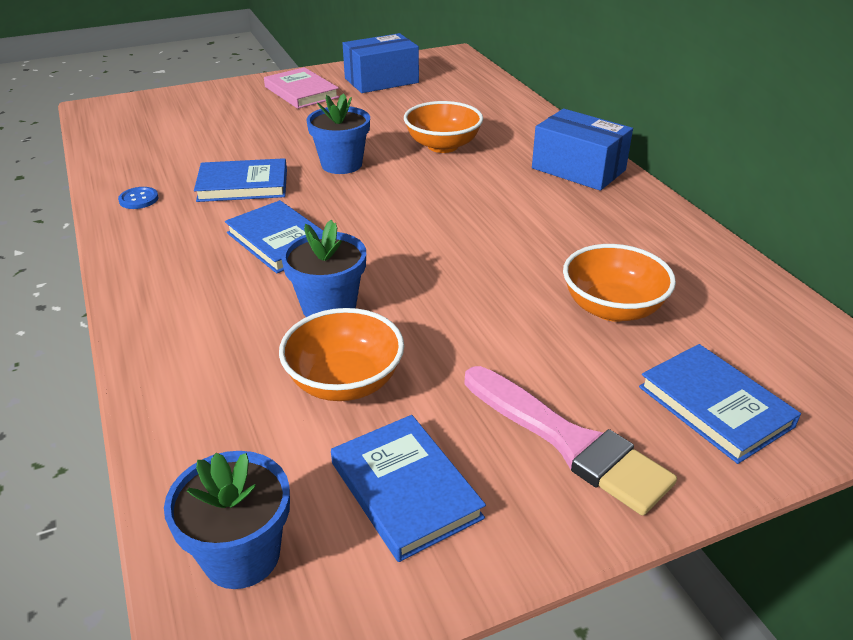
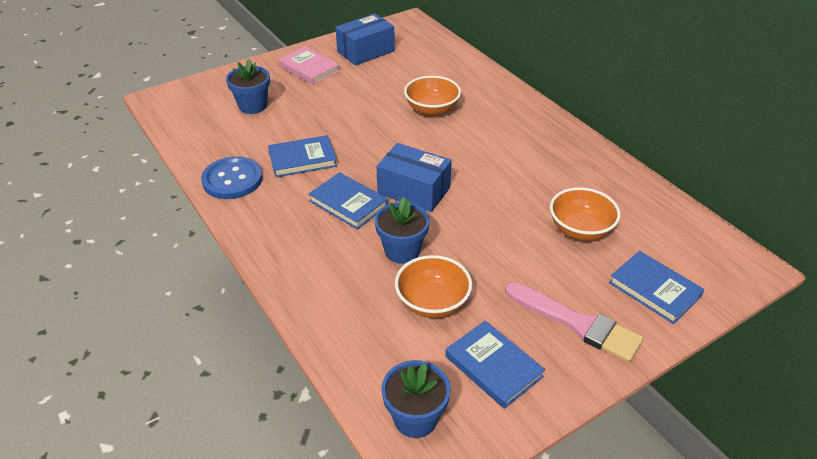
camera: 10 degrees left, 5 degrees up
(139, 199) = (232, 180): blue button -> blue button, size x2.18
(341, 164) = (366, 133): blue flower pot -> blue flower pot (253, 106)
(578, 169) = (531, 121): blue box -> blue box (413, 190)

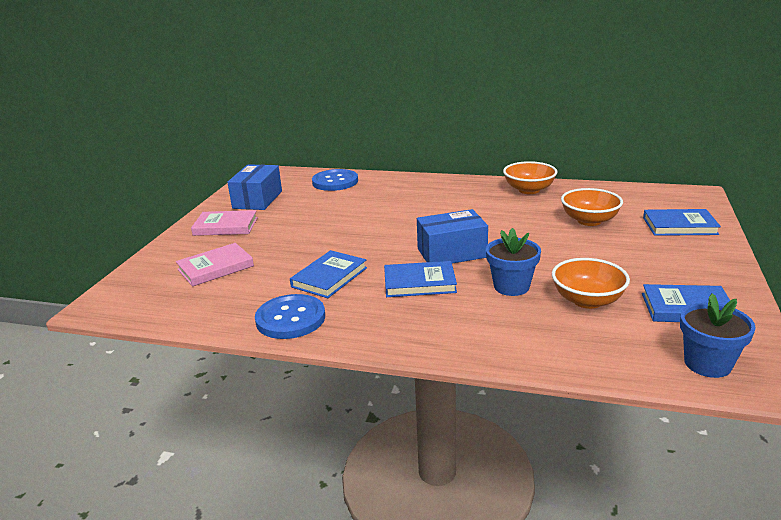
camera: 40 degrees left, 15 degrees down
(253, 106) = (215, 268): blue flower pot -> pink book
(432, 109) = (375, 208): orange bowl -> orange bowl (529, 190)
(446, 61) = (335, 182): none -> blue button
(577, 323) = (680, 261): pink brush -> none

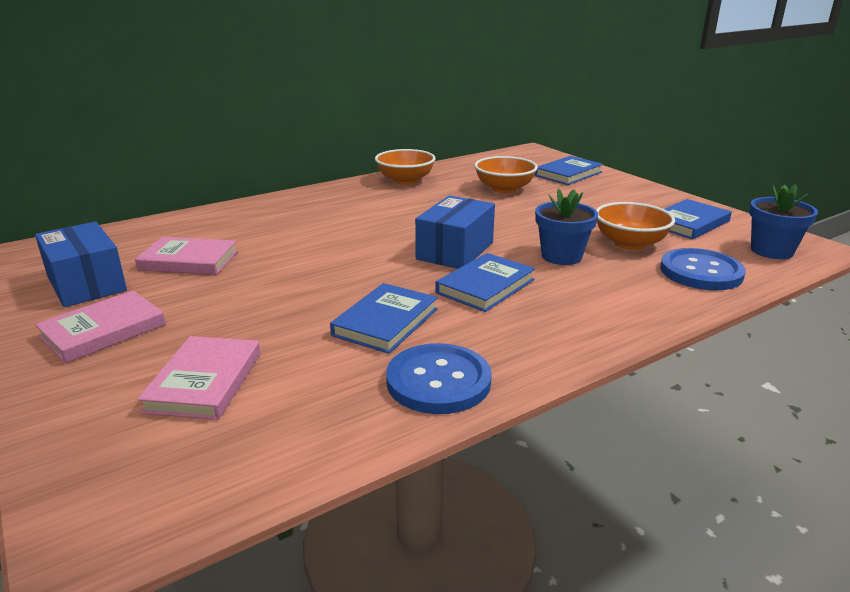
camera: 50 degrees left, 0 degrees up
(313, 203) = (189, 260): none -> pink book
(329, 277) = (386, 322): blue book -> blue book turned 45 degrees clockwise
(335, 182) = (168, 231): blue button -> blue button (701, 272)

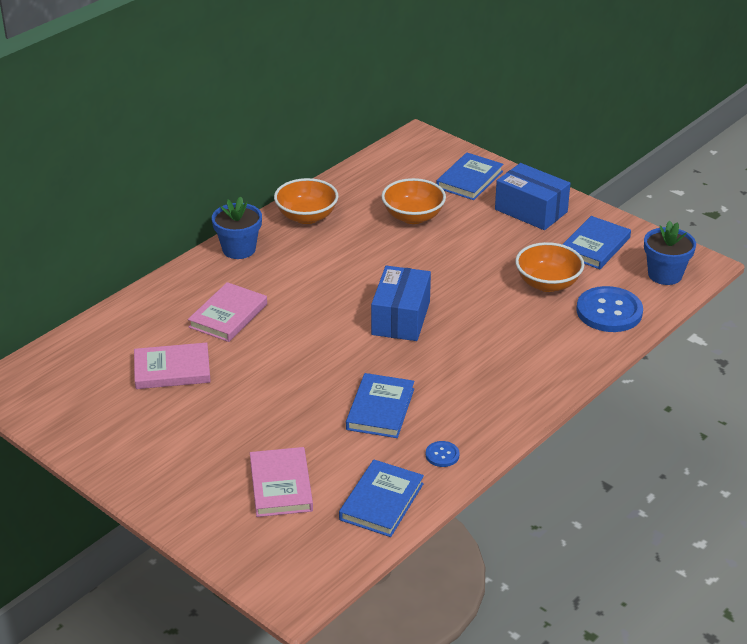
camera: 15 degrees left, 10 degrees up
(86, 283) = (105, 412): blue box -> blue box (531, 210)
(103, 331) = (166, 456): pink book -> pink book (228, 315)
(438, 381) = (442, 455): blue button -> blue button, size x0.46
(485, 286) = (442, 357): blue book -> blue book (381, 501)
(561, 256) = (493, 310): blue flower pot -> blue flower pot (239, 249)

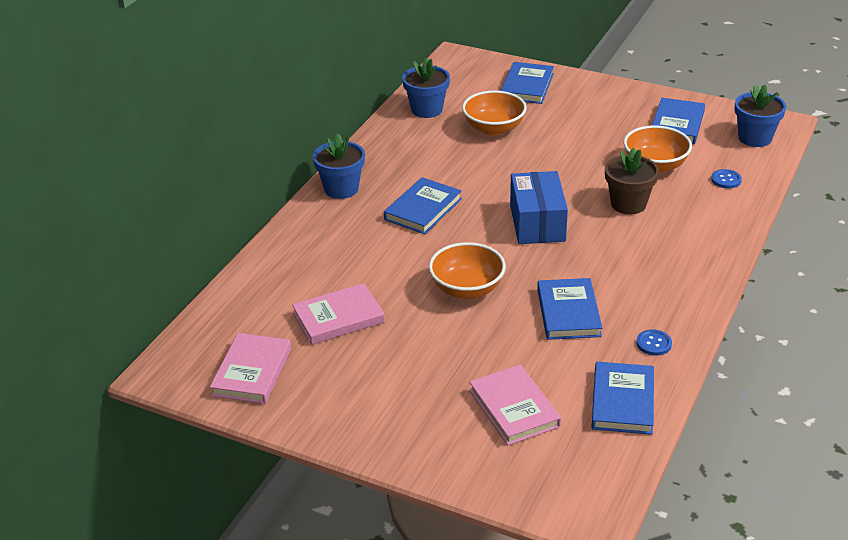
camera: 15 degrees left, 0 degrees up
(228, 315) = (366, 254): pink book -> pink book (252, 372)
(302, 284) = (423, 209): none -> blue book
(306, 216) = (391, 146): orange bowl -> orange bowl (467, 289)
(360, 186) = (427, 109): none -> blue flower pot
(498, 317) = (628, 204): none -> brown flower pot
(531, 210) = (600, 104): blue box -> none
(609, 311) = (726, 180): blue button -> blue button, size x0.46

